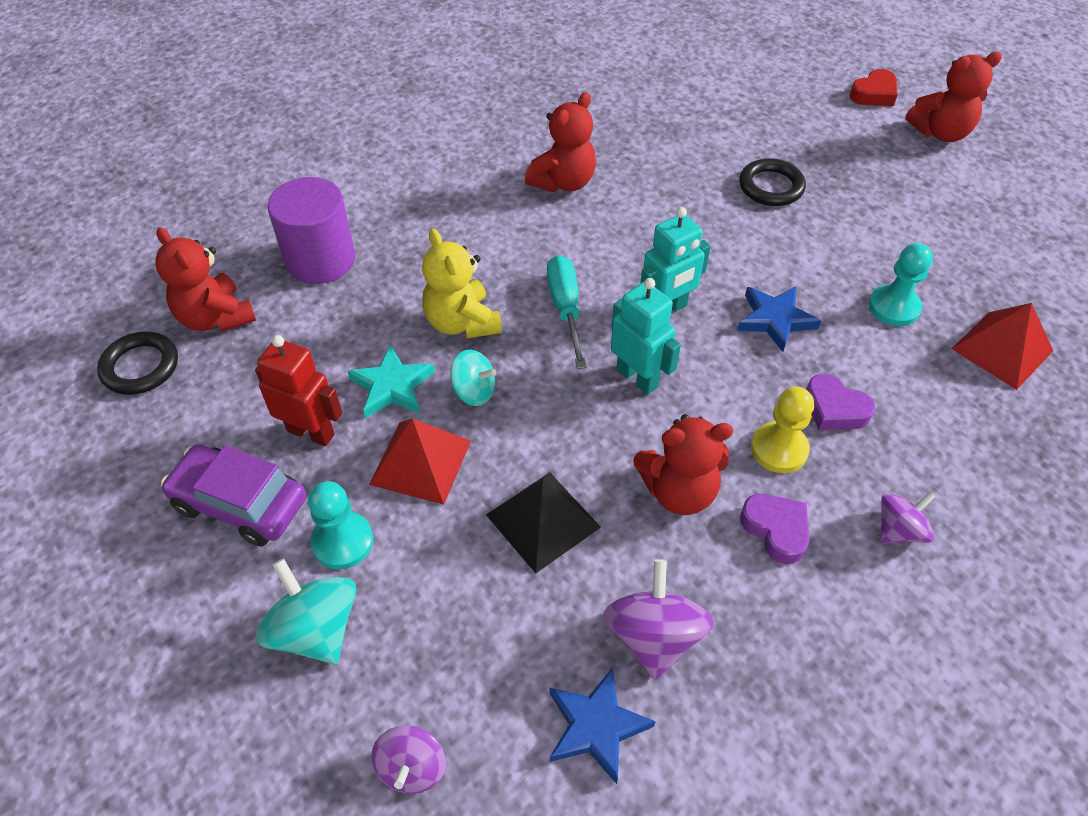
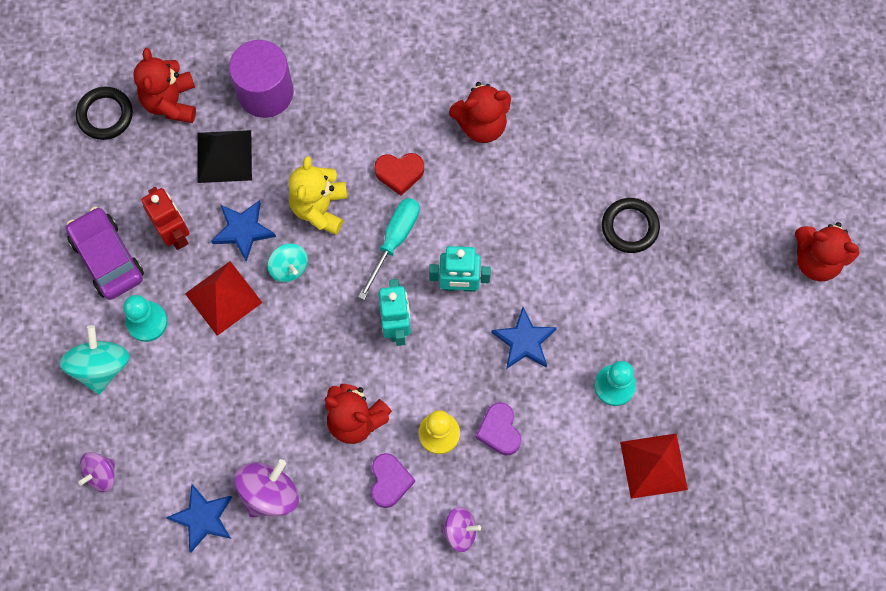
camera: 35 degrees right, 20 degrees up
(392, 386) = (243, 230): turquoise star -> blue star
(543, 520) = (264, 384): black pyramid -> black pyramid (224, 156)
(874, 94) = (805, 186): red heart -> red heart (399, 173)

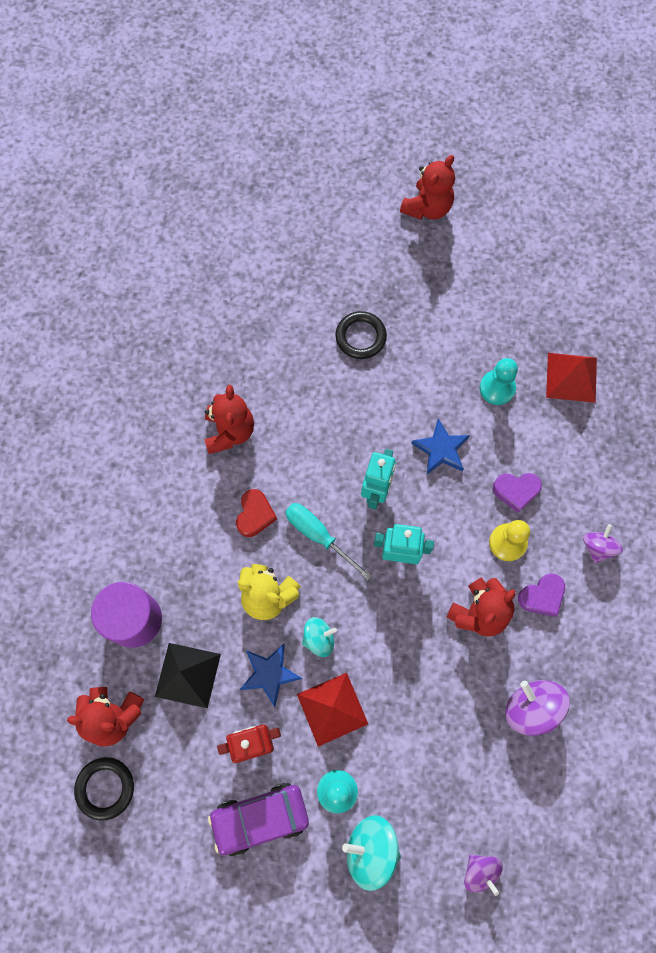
camera: 75 degrees left, 0 degrees up
(203, 518) = (542, 777): blue star -> none
(390, 481) = (542, 596): purple heart -> purple heart turned 135 degrees clockwise

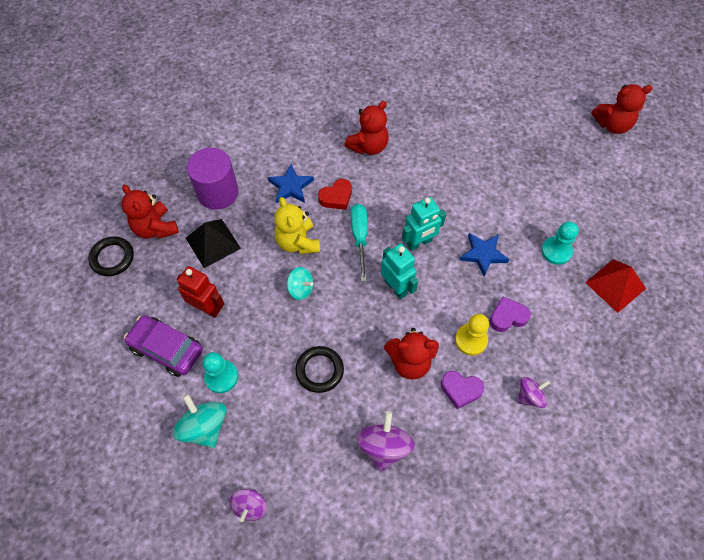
camera: 45 degrees right, 10 degrees down
(269, 674) = (254, 282): blue star -> blue star (291, 186)
(332, 709) = (267, 332): red pyramid -> none
(360, 337) = (497, 159): black ring -> black ring (319, 370)
(516, 491) = (507, 317): purple heart -> purple heart turned 120 degrees clockwise

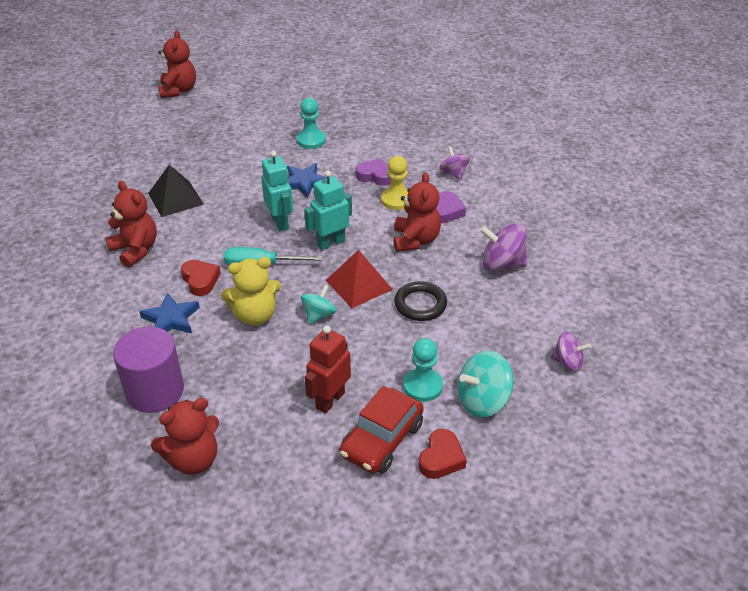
camera: 85 degrees left, 20 degrees down
(112, 258) = (230, 510): black ring -> none
(146, 394) = (441, 458): none -> red heart
(167, 349) = (381, 440): purple car -> red car
(213, 243) = (234, 395): black pyramid -> black pyramid (175, 198)
(507, 317) = (375, 176): purple heart -> purple heart turned 120 degrees clockwise
(615, 285) = (353, 115): red pyramid -> red pyramid (359, 284)

